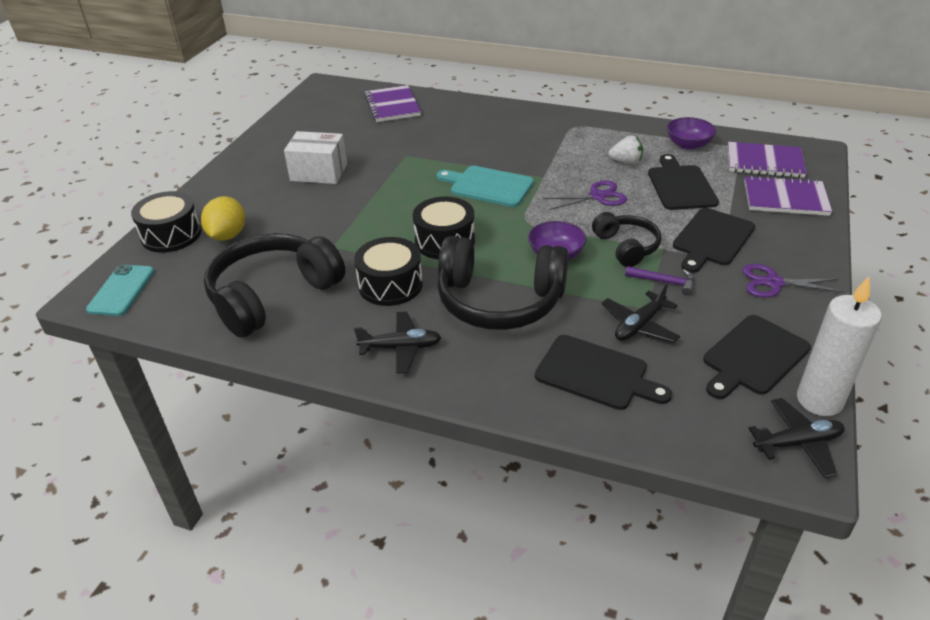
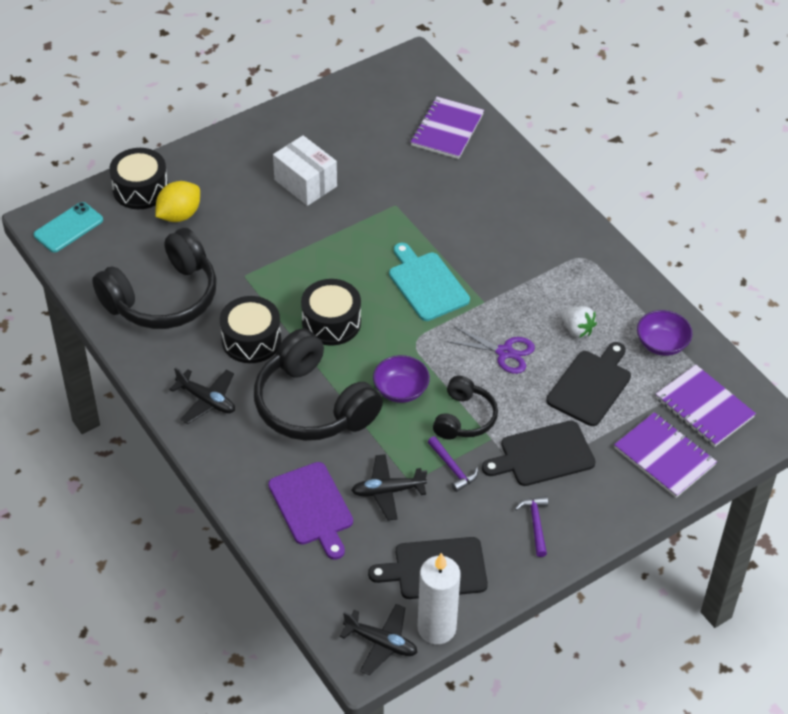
camera: 35 degrees right, 10 degrees up
(273, 295) = (163, 298): black headphones -> black headphones turned 150 degrees clockwise
(596, 373) = (312, 507): black cutting board -> purple cutting board
(773, 283) = (535, 524): purple scissors -> purple hammer

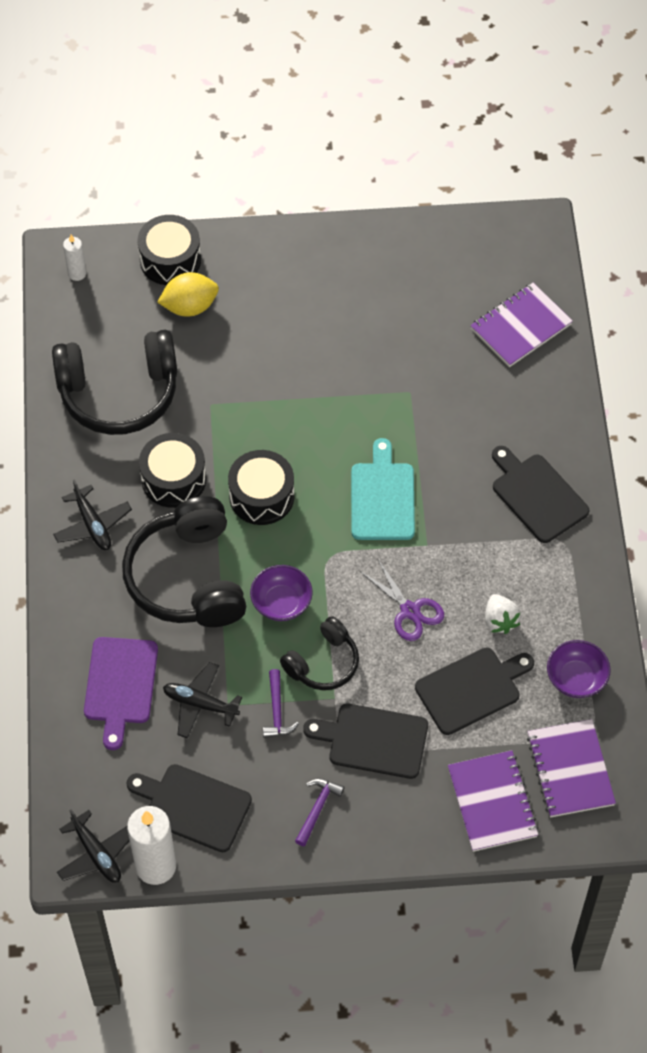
camera: 30 degrees right, 10 degrees up
(68, 228) = (77, 273): turquoise phone -> white candle
(305, 183) = (335, 325): white box -> none
(541, 235) = (537, 495): none -> black cutting board

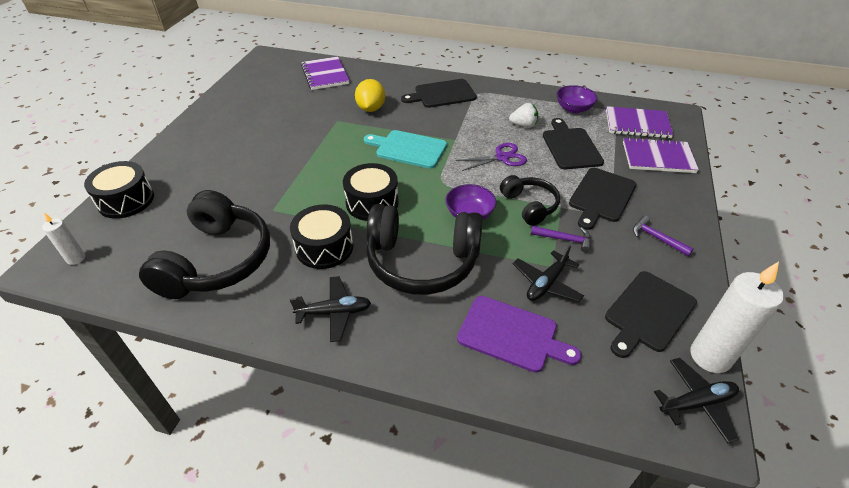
camera: 70 degrees left, 15 degrees down
(189, 307) = (178, 200): yellow lemon -> yellow lemon (371, 109)

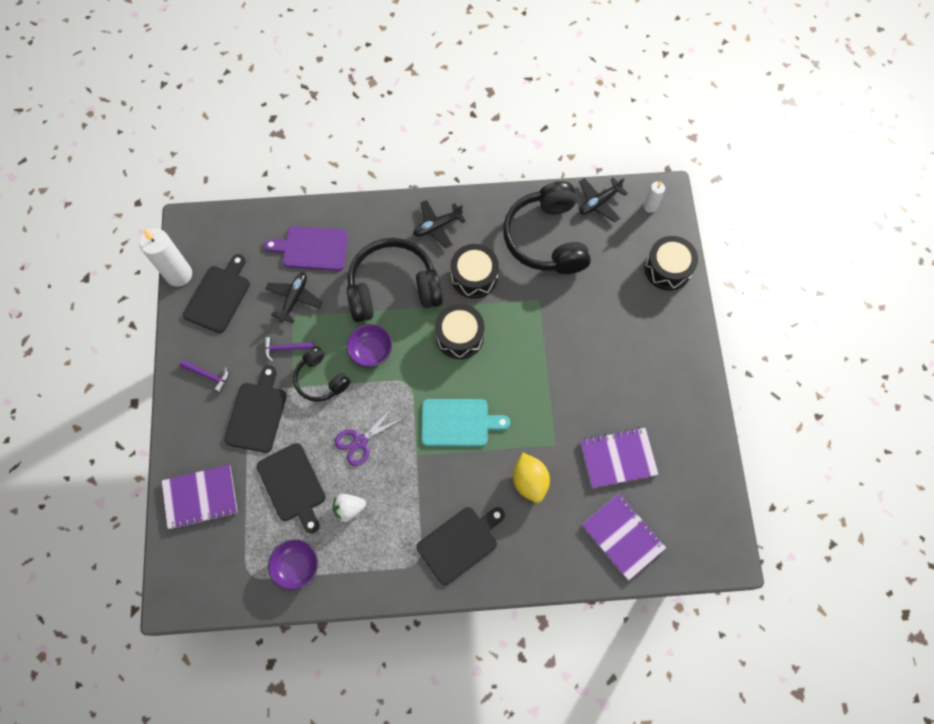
camera: 160 degrees right, 25 degrees up
(637, 124) = (220, 557): purple notebook -> purple notebook (618, 458)
(697, 403) = (192, 239): black plane -> black plane (599, 202)

